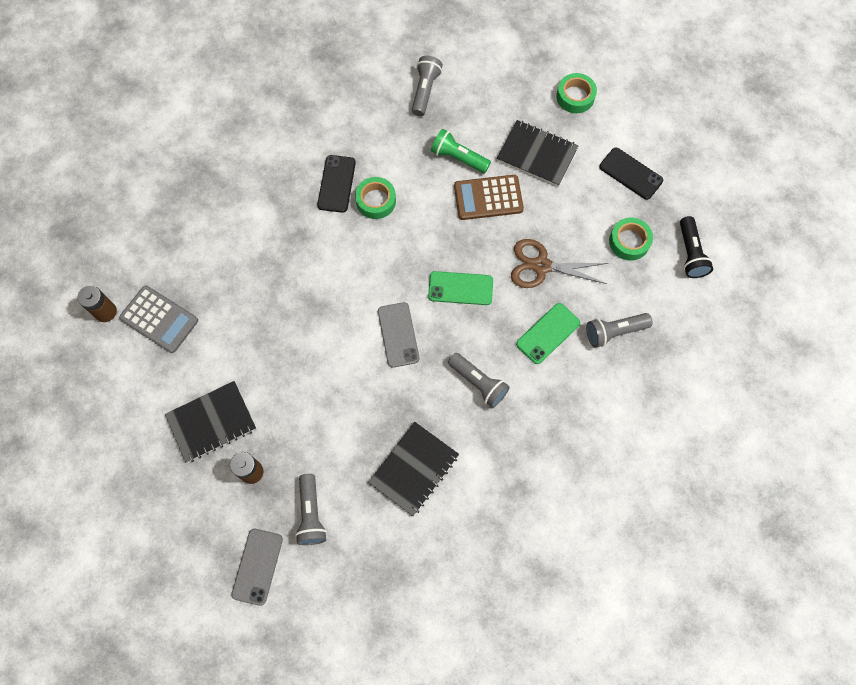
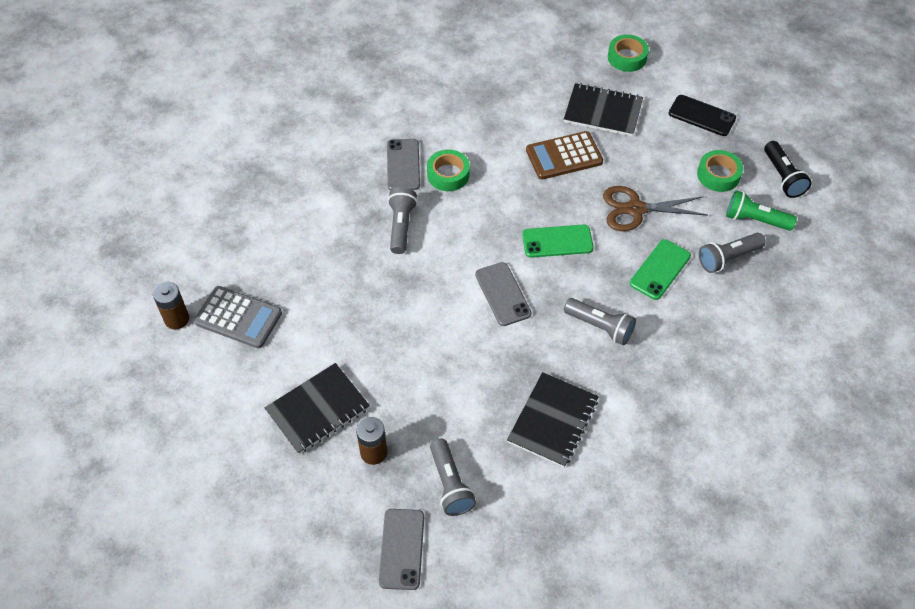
camera: 10 degrees left, 15 degrees down
(336, 184) = (403, 165): black phone -> grey phone
(425, 91) = (474, 72): grey flashlight -> grey flashlight (401, 226)
(458, 158) = (524, 125): green flashlight -> green flashlight (755, 220)

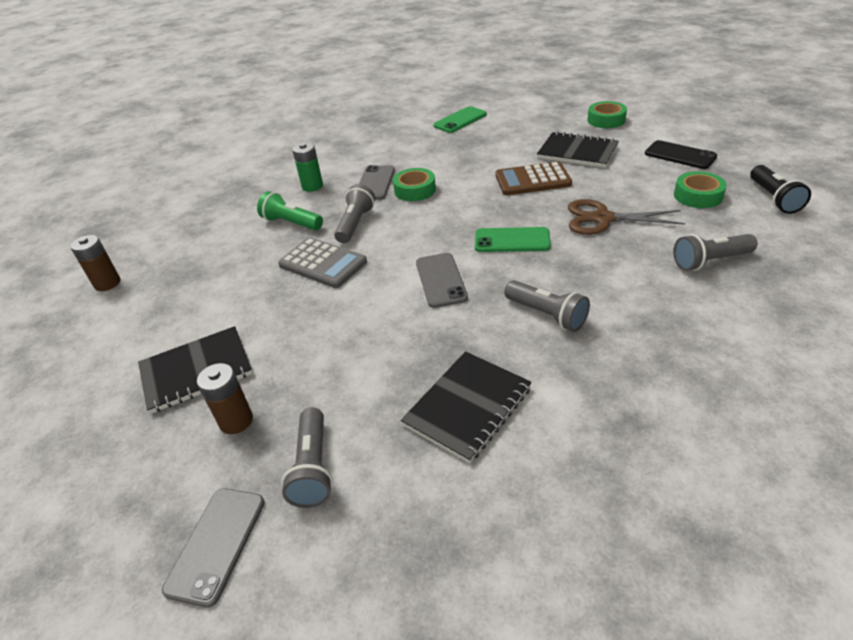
camera: 15 degrees right, 15 degrees down
(238, 318) = (164, 285): grey calculator -> grey calculator (323, 264)
(336, 171) = (312, 186): none -> green battery
(660, 269) = (626, 268): green phone -> green phone (460, 120)
(755, 220) = (742, 231): green flashlight -> green flashlight (291, 223)

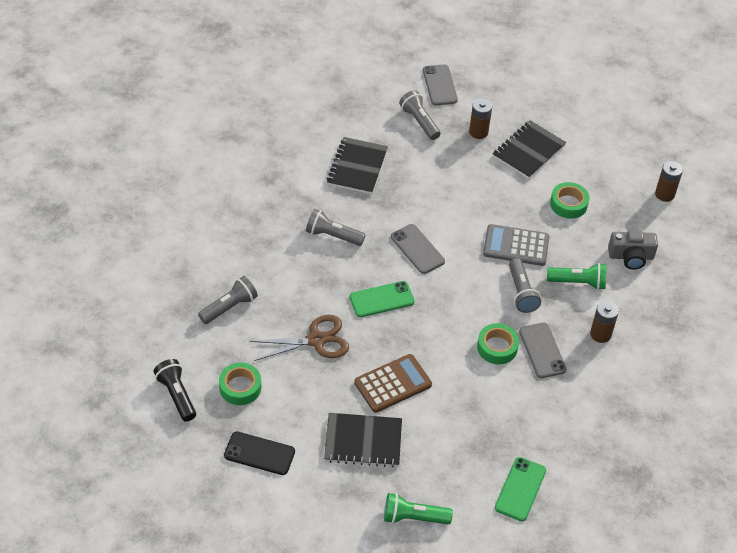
camera: 150 degrees right, 10 degrees up
(216, 235) = (631, 256): none -> grey camera
(312, 186) = (600, 334): green battery -> brown battery
(552, 116) = (413, 517): none -> green flashlight
(606, 120) = (347, 518): green tape -> green tape (568, 204)

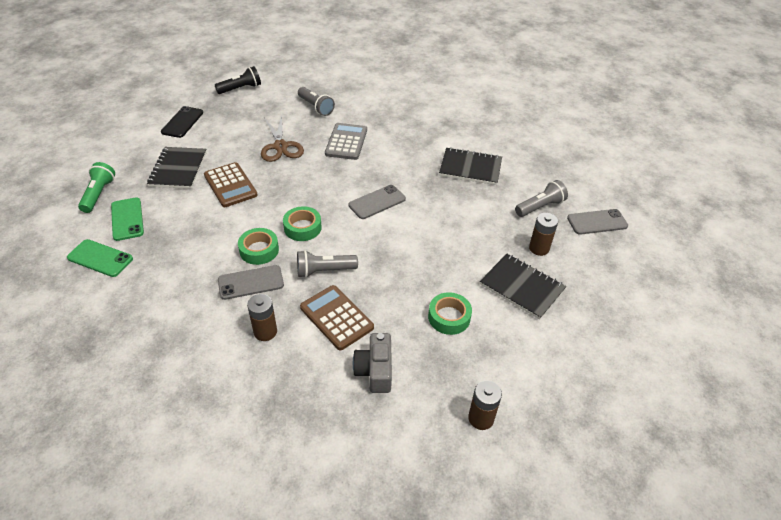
camera: 90 degrees right, 5 degrees down
(240, 387) = (242, 113): green tape -> green tape (302, 228)
(333, 235) = (389, 154): grey flashlight -> none
(381, 299) = (319, 180): green phone -> green phone (127, 219)
(516, 246) = (385, 270): grey calculator -> grey calculator (346, 142)
(578, 282) = (336, 317): green flashlight -> brown calculator

